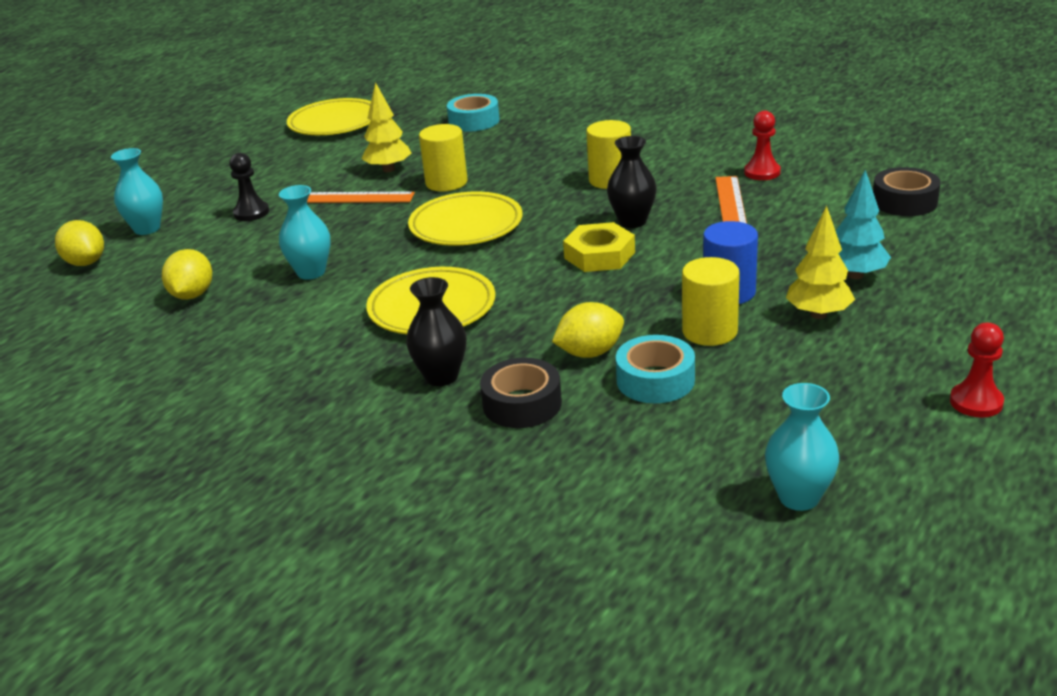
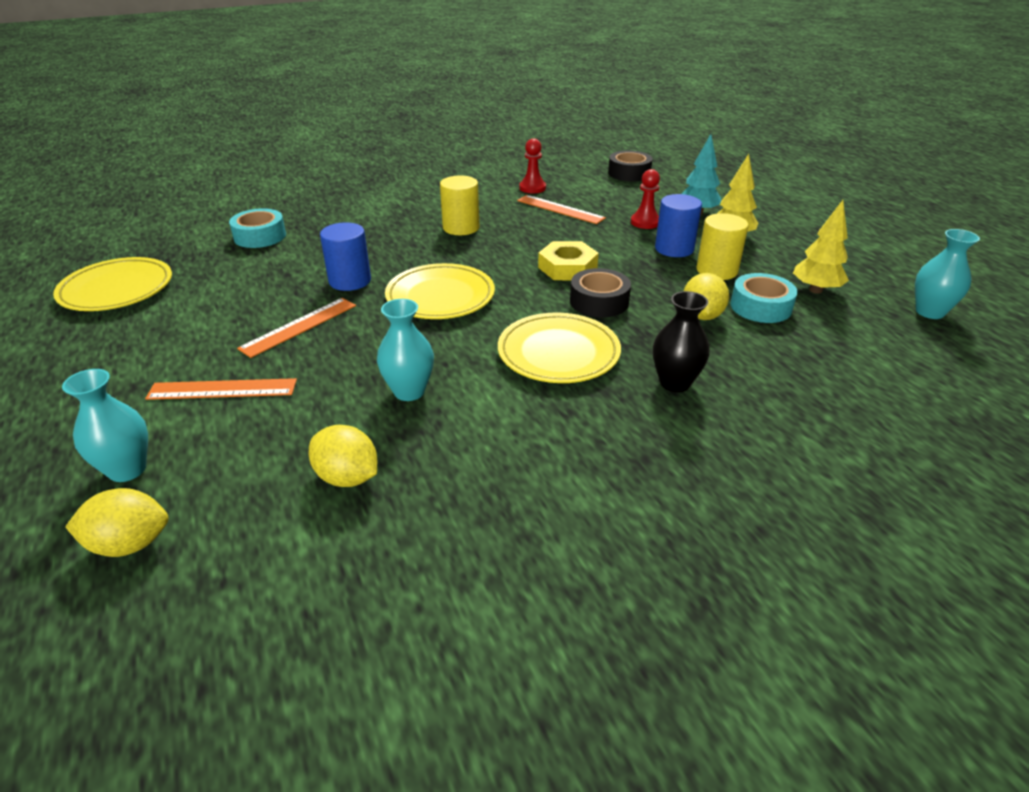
camera: 60 degrees left, 5 degrees up
(251, 213) = (222, 389): black pawn -> orange ruler
(388, 169) = (274, 296): yellow tree -> yellow tree (815, 290)
(446, 182) = (350, 281): yellow cylinder -> blue cylinder
(522, 404) = (748, 363): black tape -> black tape (599, 301)
(632, 221) = (535, 242): black vase -> none
(976, 402) = (863, 236): red pawn -> red pawn (645, 222)

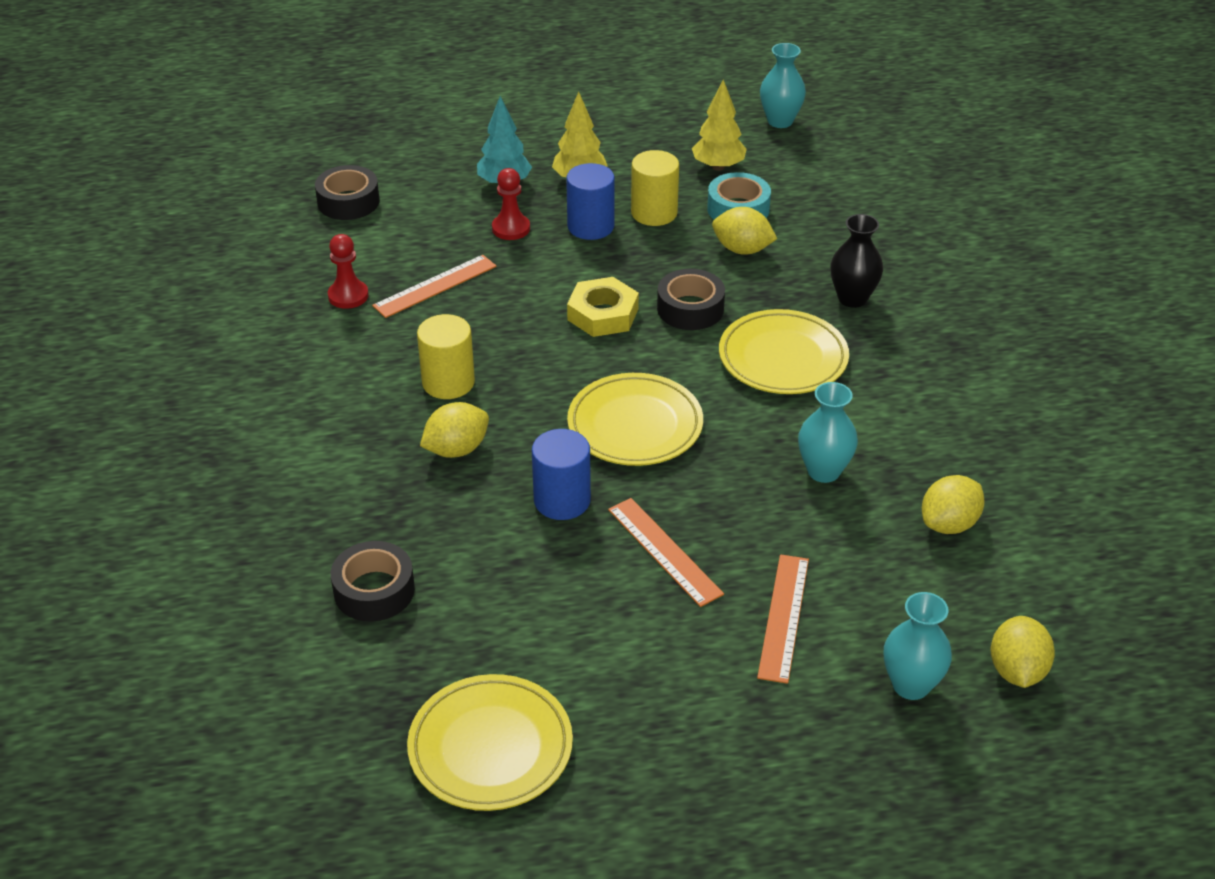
camera: 75 degrees left, 5 degrees up
(260, 236) = (374, 590): turquoise tape -> black tape
(394, 240) = (456, 449): none -> yellow lemon

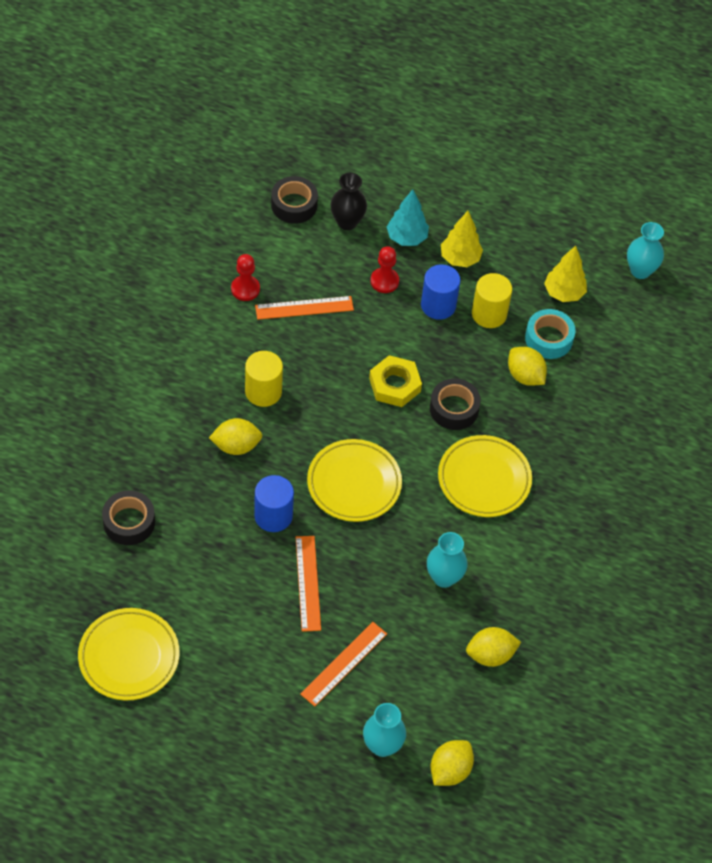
camera: 25 degrees right, 15 degrees up
(852, 298) = (567, 454): black vase -> black vase (347, 222)

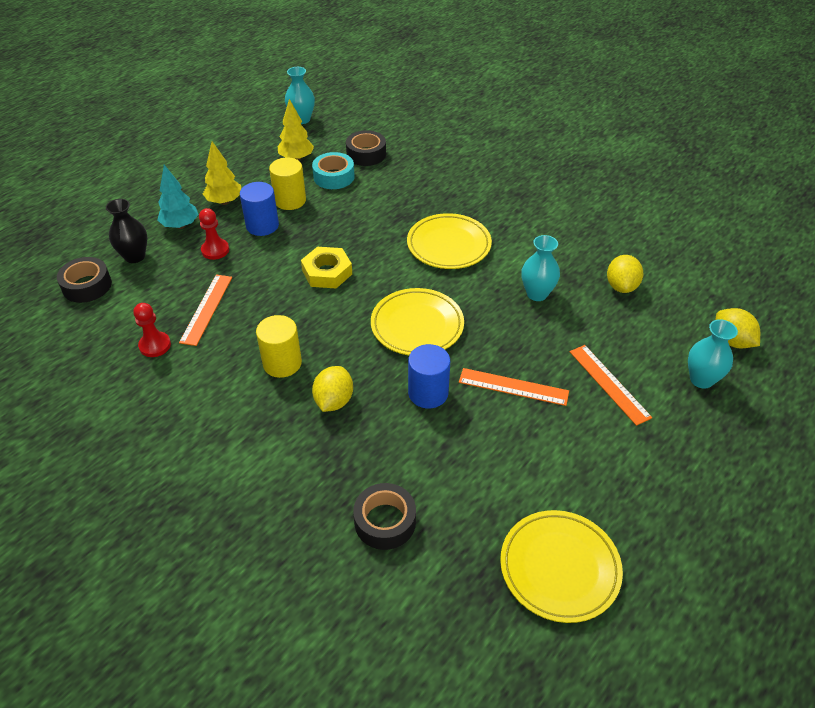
camera: 65 degrees left, 10 degrees down
(454, 409) = (371, 244): black tape -> black tape (366, 154)
(525, 376) = (361, 197): yellow lemon -> none

